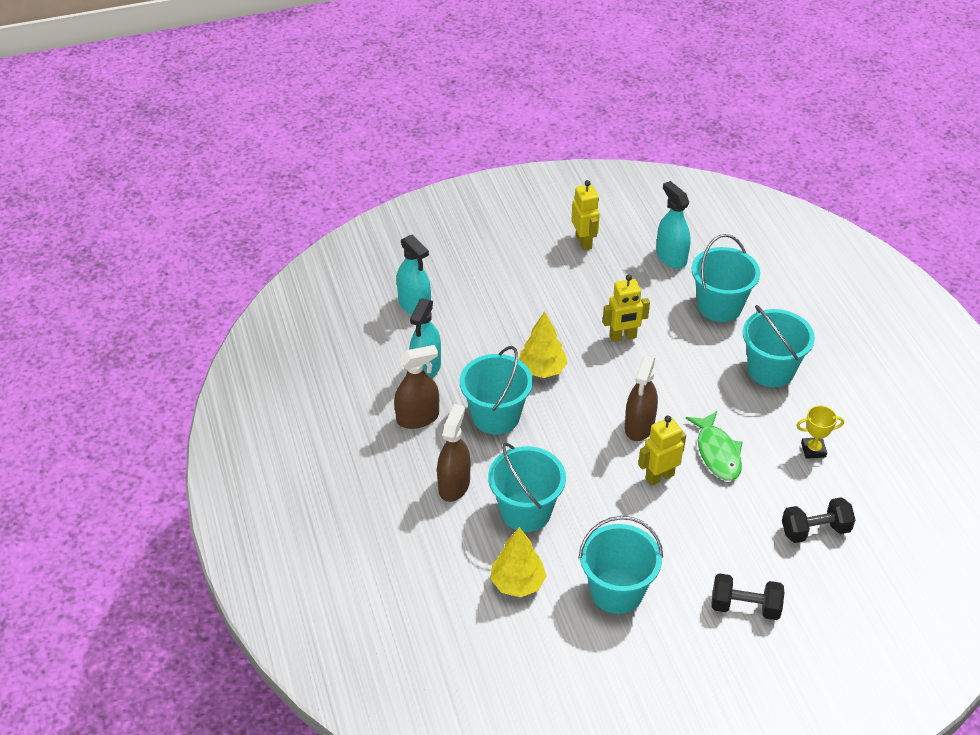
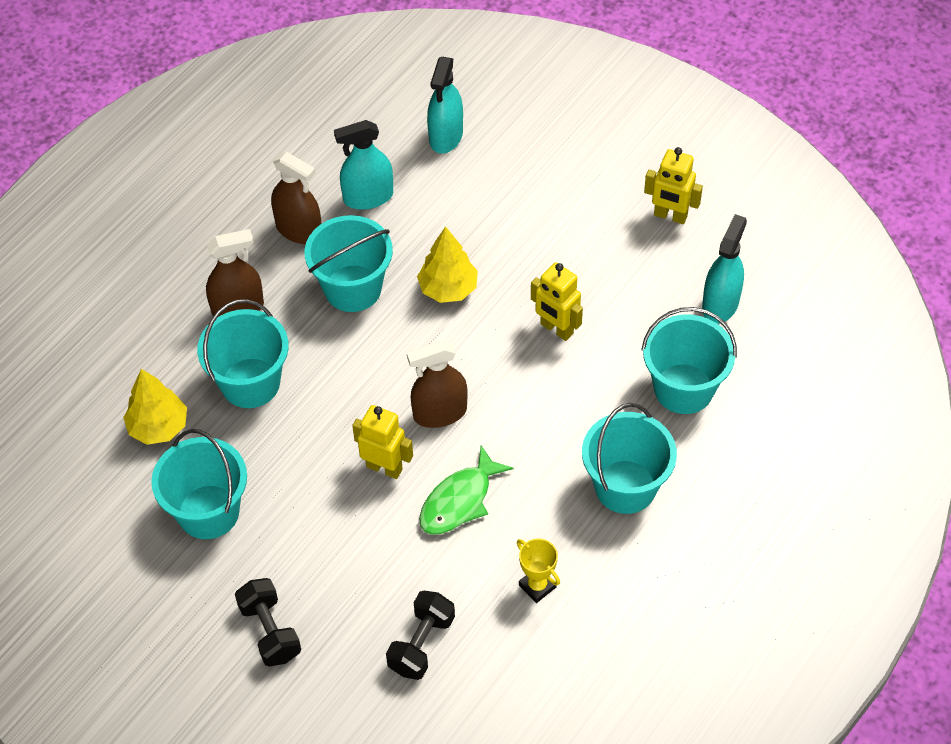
camera: 55 degrees right, 10 degrees up
(584, 242) = (670, 216): yellow robot -> yellow robot turned 75 degrees clockwise
(815, 530) = (421, 644): black dumbbell -> black dumbbell turned 75 degrees clockwise

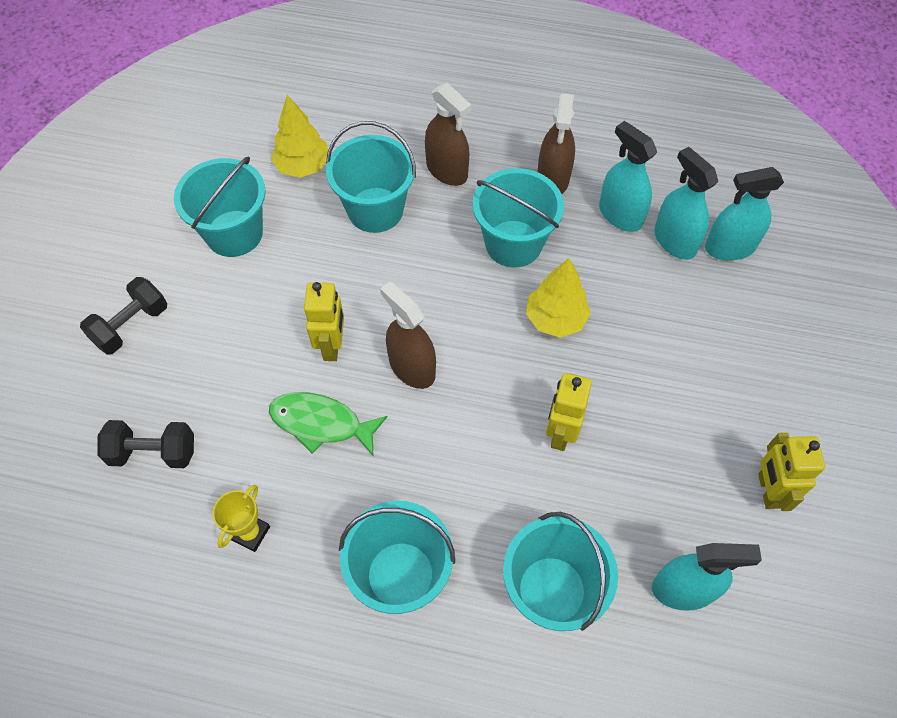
camera: 65 degrees right, 5 degrees up
(418, 171) = (674, 241): none -> turquoise spray bottle

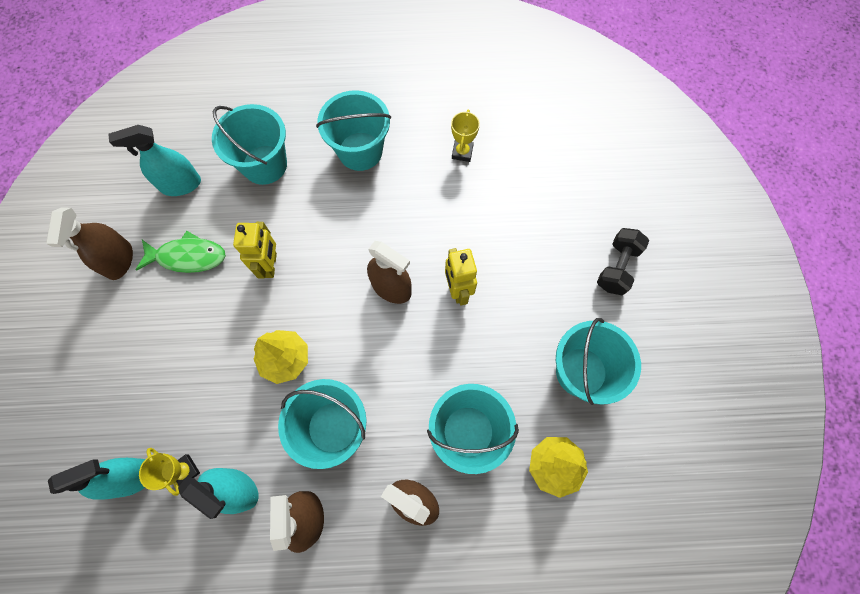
camera: 165 degrees right, 10 degrees up
(153, 452) = (548, 183): black dumbbell -> none
(321, 423) = (444, 230): green fish -> green fish (188, 257)
(674, 241) = (184, 471): turquoise spray bottle -> yellow trophy
(768, 490) = (119, 260): yellow robot -> brown spray bottle

